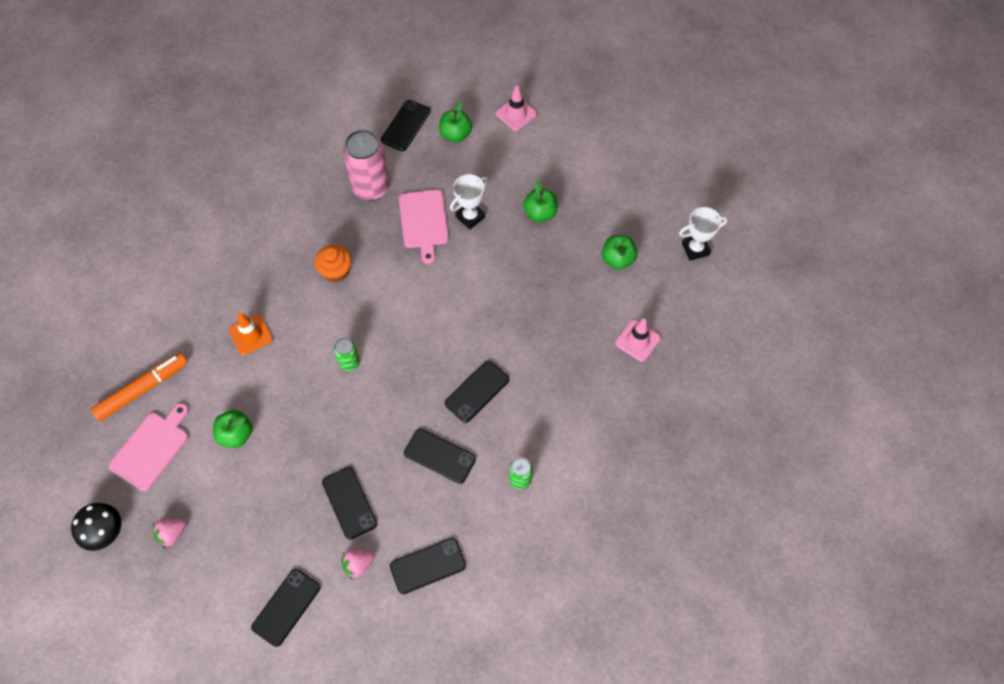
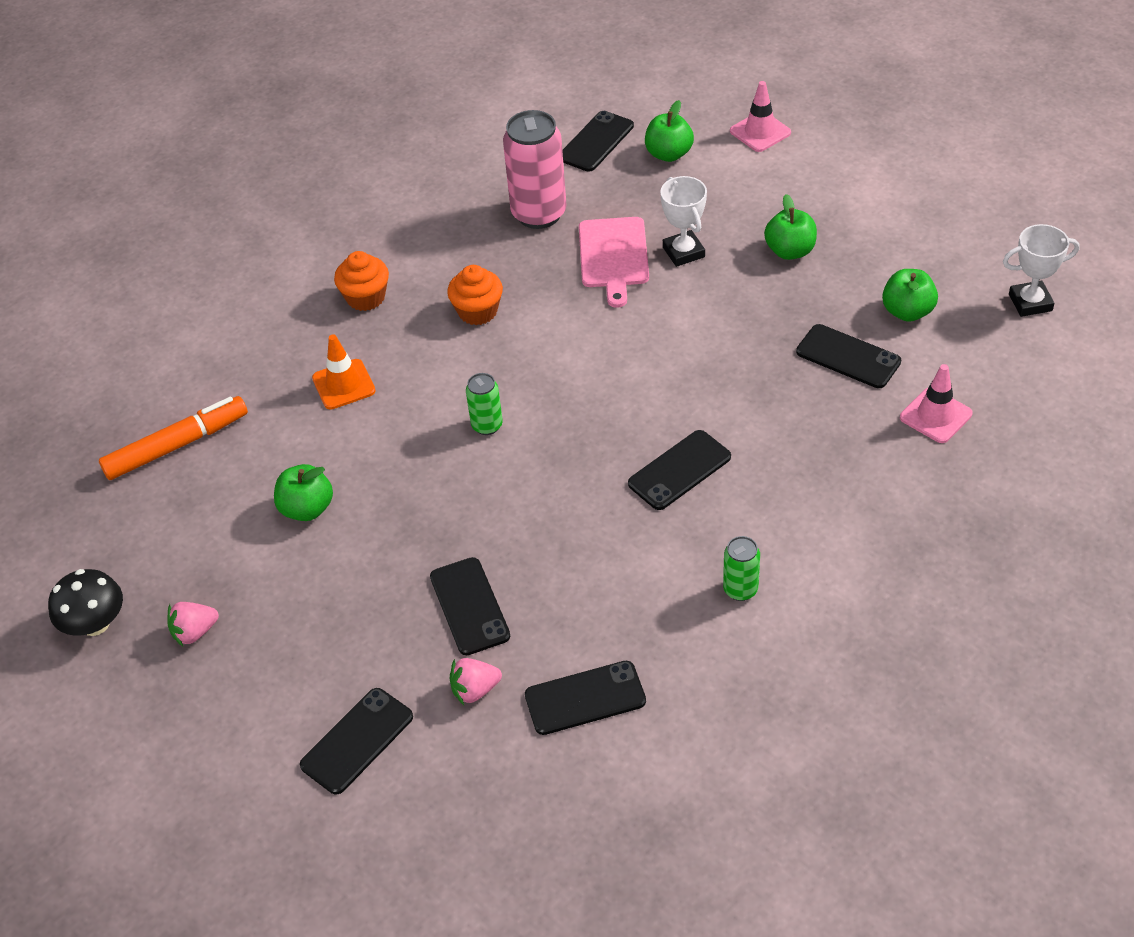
camera: 10 degrees right, 15 degrees down
(151, 448) = (179, 520): pink cutting board -> none
(259, 262) = (366, 297): none -> orange cupcake
(440, 456) = (615, 551): black phone -> black phone (848, 357)
(470, 217) = (683, 252): white trophy -> white trophy turned 75 degrees counterclockwise

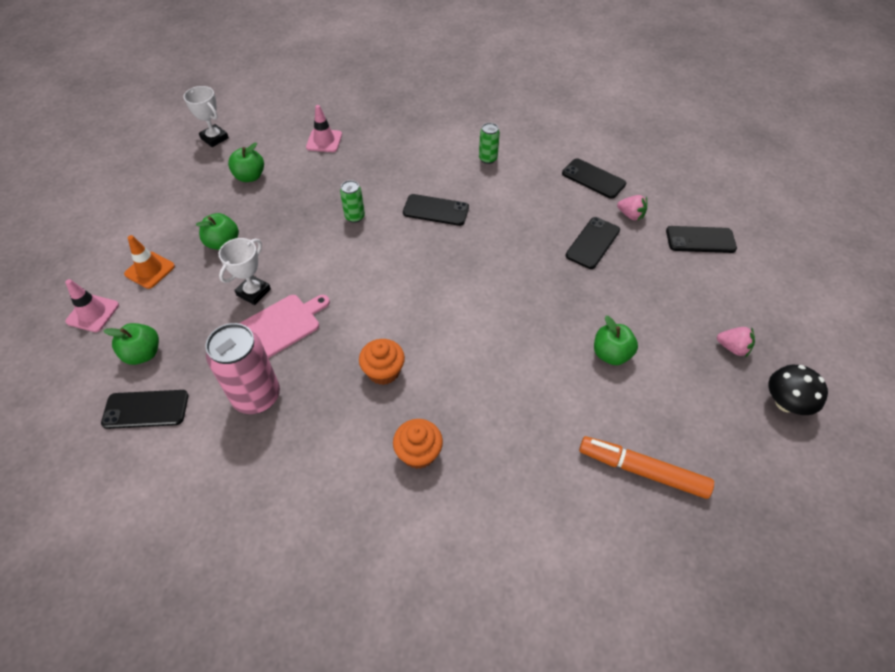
camera: 130 degrees left, 5 degrees up
(343, 384) = (507, 406): orange traffic cone -> orange traffic cone (150, 270)
(487, 425) = (474, 306): green can -> green can (355, 217)
(848, 357) = (302, 184): black phone -> none

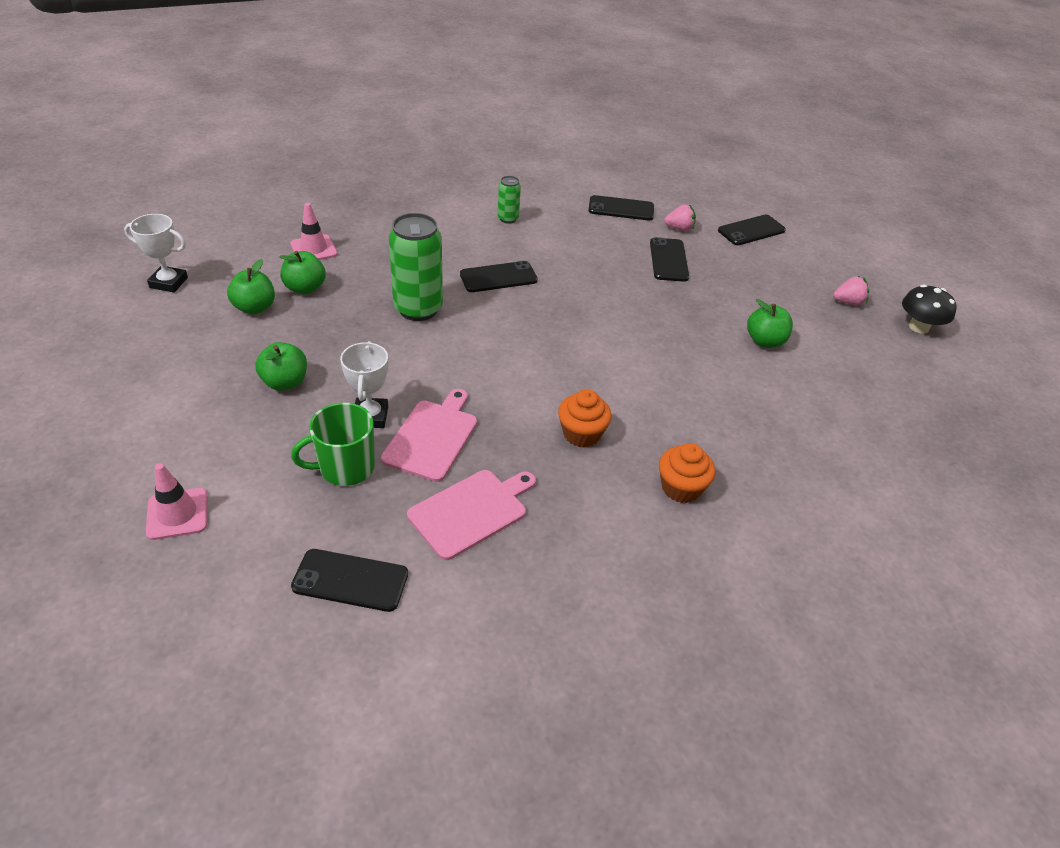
camera: 35 degrees left, 10 degrees down
(143, 354) = (291, 527): green apple -> green apple (305, 288)
(146, 409) = (350, 580): black phone -> black phone turned 45 degrees clockwise
(150, 270) = (214, 441): orange traffic cone -> none
(208, 325) = (345, 468): none -> green mug
(257, 396) = (471, 511): pink can -> pink cutting board
(355, 217) = (418, 309): green can -> green can, size x1.97
(642, 470) = (869, 418): orange marker -> none

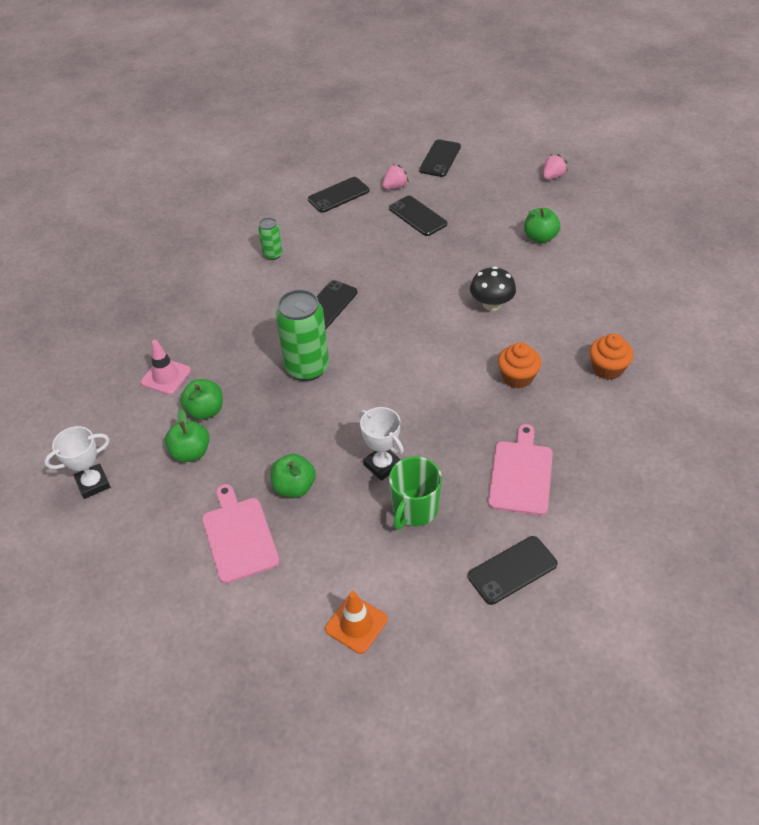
camera: 35 degrees left, 5 degrees up
(177, 514) = (356, 624): pink traffic cone -> orange traffic cone
(432, 437) = (438, 448): pink cutting board -> pink cutting board (239, 536)
(918, 327) = (606, 169): black mushroom -> black mushroom (491, 304)

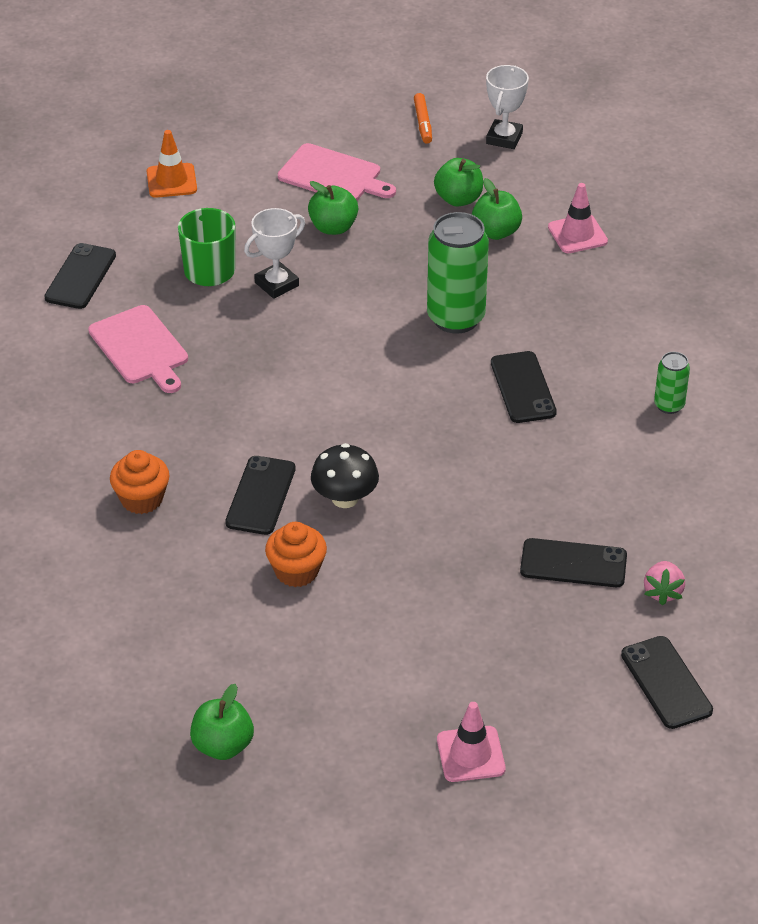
camera: 135 degrees right, 5 degrees down
(119, 541) = (423, 123): none -> orange marker
(338, 195) = (714, 531): black phone -> black phone (260, 496)
(382, 465) = (277, 284): white trophy -> white trophy turned 45 degrees counterclockwise
(517, 377) = (231, 433): orange cupcake -> orange cupcake (296, 571)
(540, 237) = (381, 630): green apple -> green apple (223, 746)
(552, 176) = (470, 754): pink strawberry -> pink traffic cone

